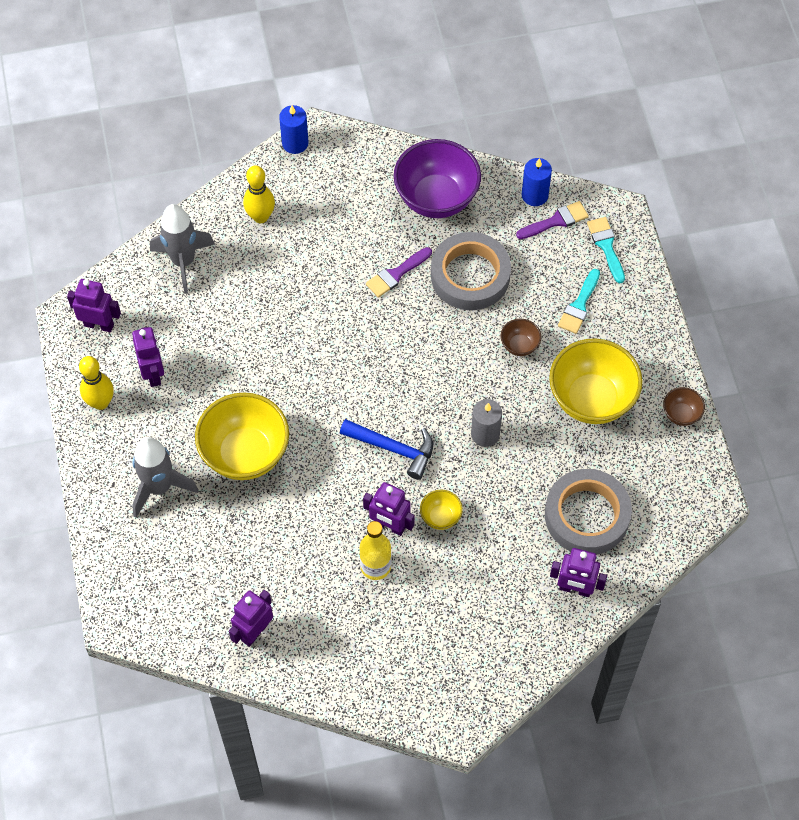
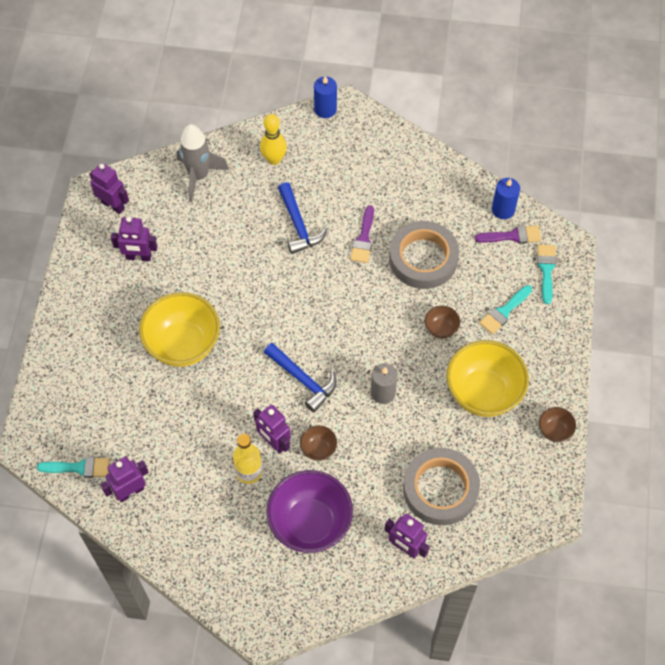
camera: 20 degrees right, 0 degrees up
(100, 402) = (88, 267): yellow bowling pin -> none
(153, 373) = (138, 257): purple robot -> purple robot turned 90 degrees clockwise
(159, 487) = (105, 349): grey rocket -> none
(186, 626) = (79, 468): none -> turquoise brush
(318, 282) = (298, 225): none -> blue hammer
(396, 274) = (363, 238): purple brush -> purple brush turned 60 degrees counterclockwise
(436, 198) = (421, 187): purple bowl -> purple bowl (310, 523)
(440, 517) = (318, 449): yellow bowl -> brown bowl

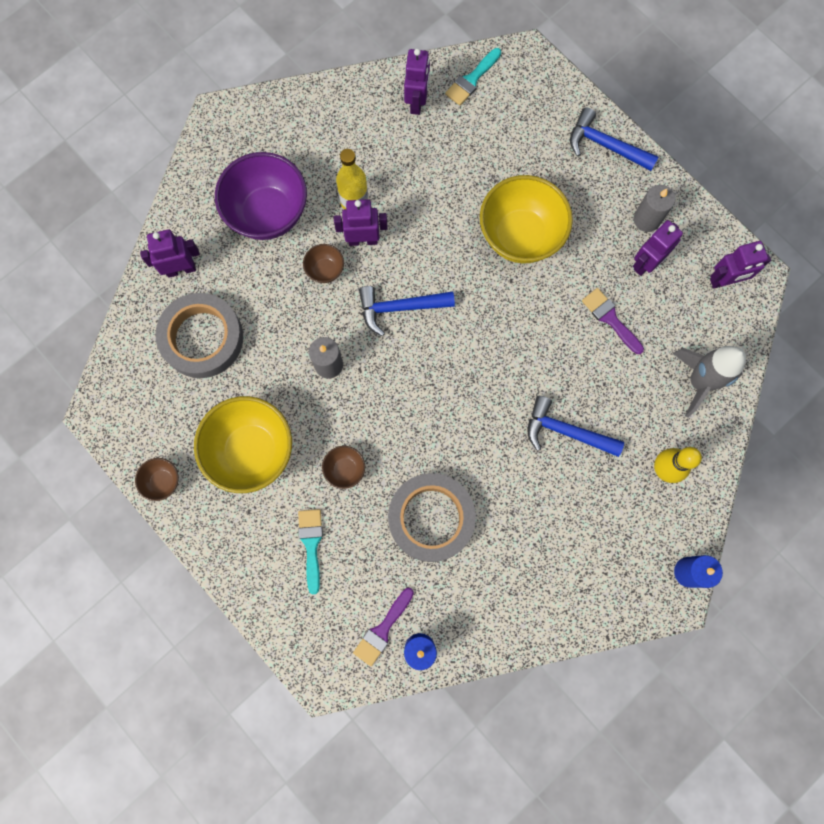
camera: 130 degrees right, 15 degrees up
(65, 341) = (605, 145): none -> blue hammer
(104, 277) = (646, 219): none -> grey candle
(363, 238) = (500, 480): purple brush -> purple brush (610, 319)
(546, 270) = (318, 628): turquoise brush -> none

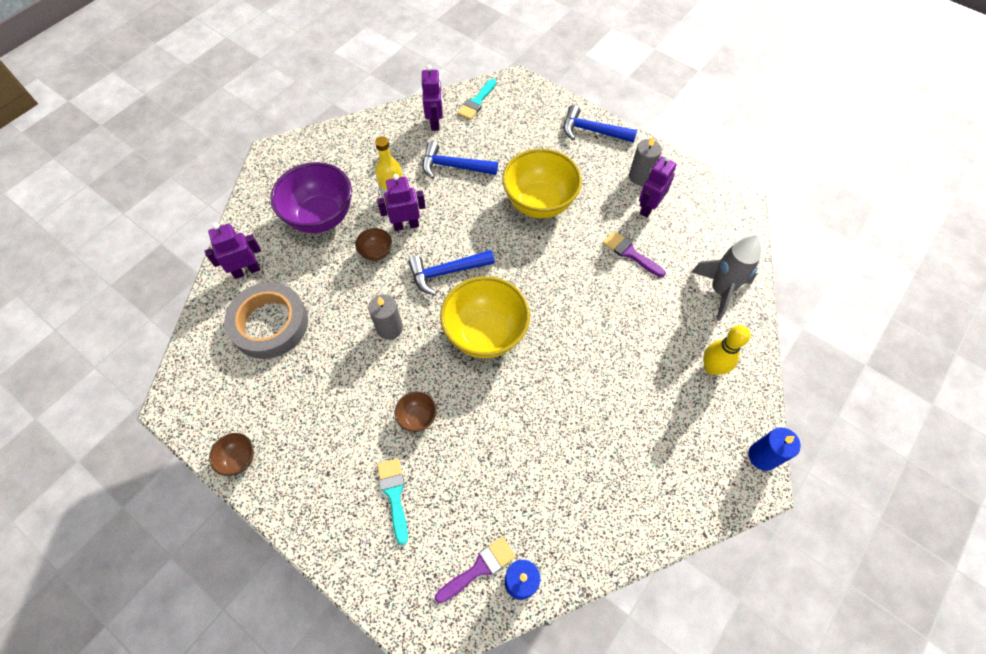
camera: 10 degrees left, 15 degrees down
(251, 451) = (325, 415): yellow bowl -> yellow bowl (485, 333)
(383, 629) = (479, 568): purple brush -> purple brush turned 150 degrees counterclockwise
(431, 518) = (508, 448): grey tape -> none
(565, 431) = (615, 350): blue hammer -> blue hammer (453, 166)
(724, 281) = (716, 211): purple robot -> none

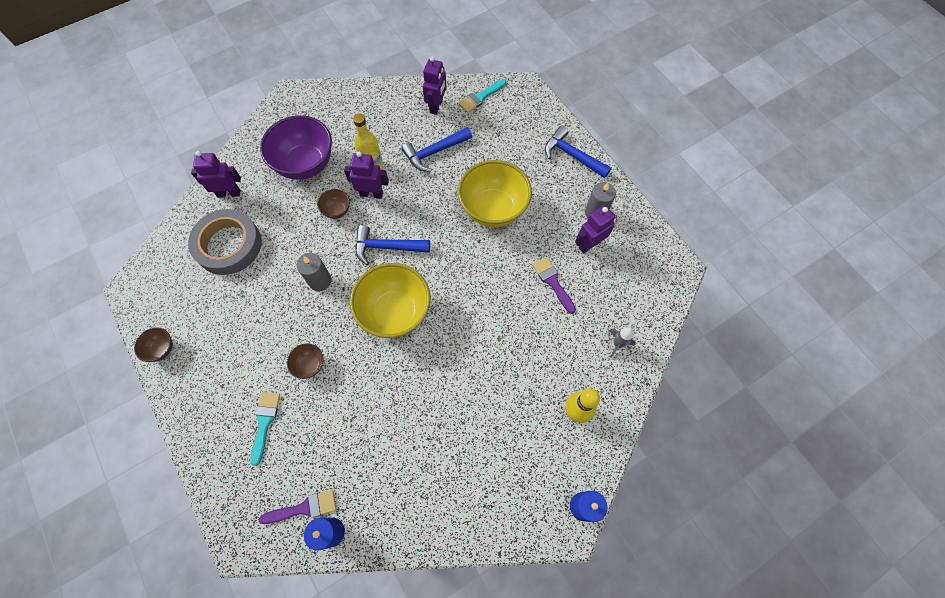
camera: 20 degrees right, 5 degrees up
(453, 166) = (434, 152): blue hammer -> blue hammer turned 60 degrees counterclockwise
(720, 291) = (617, 344): grey rocket -> grey rocket, size x0.50

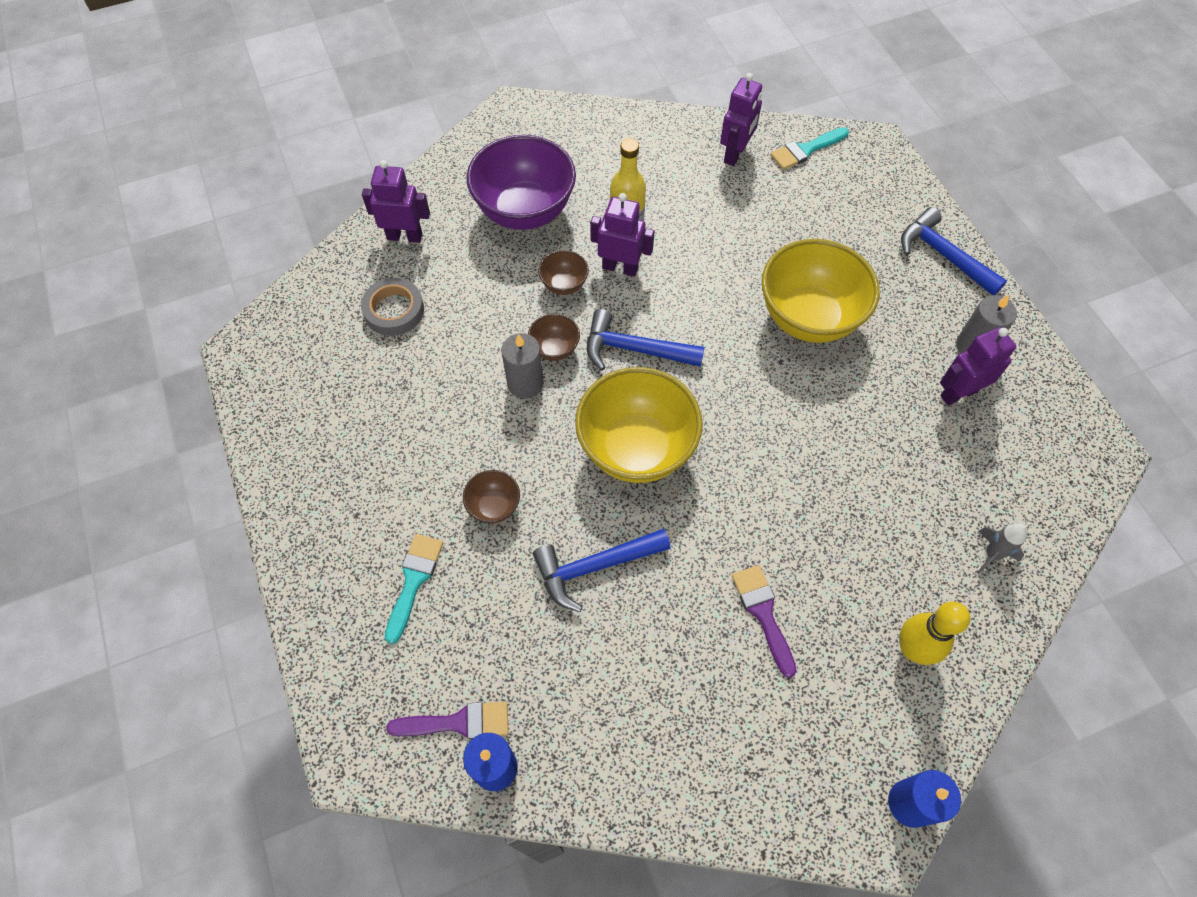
camera: 10 degrees right, 5 degrees down
(161, 349) = (274, 446): brown bowl -> brown bowl (554, 349)
(228, 245) = (394, 310): grey tape -> grey tape, size x0.60
(434, 152) = (724, 220): blue hammer -> blue hammer (594, 567)
(553, 282) = (893, 442): purple brush -> purple brush (763, 614)

